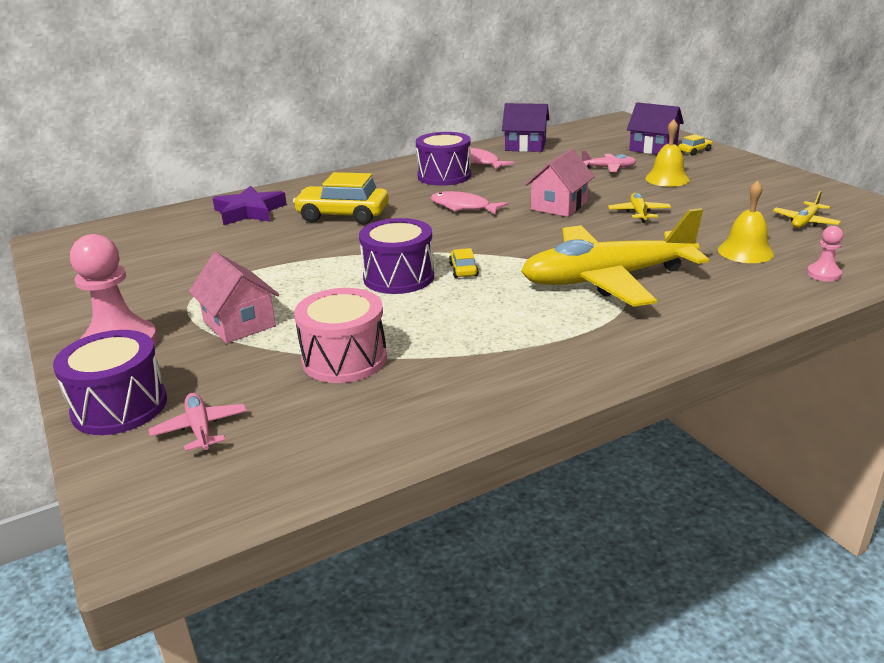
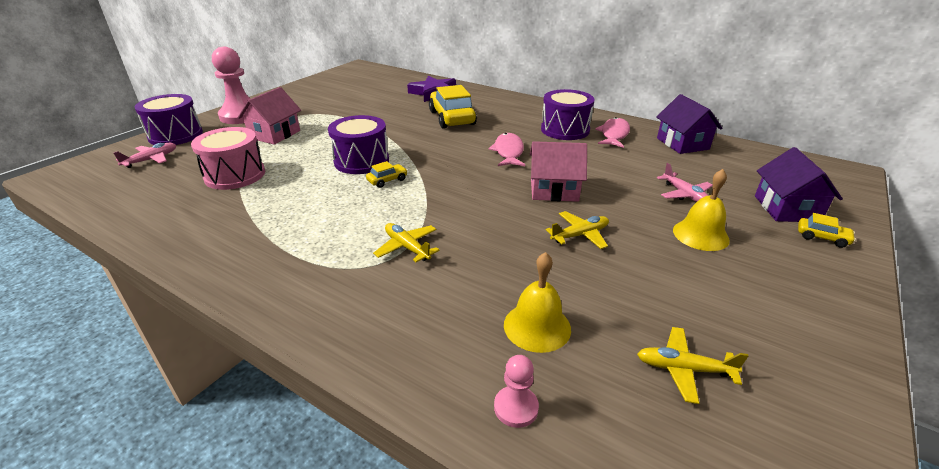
camera: 60 degrees right, 5 degrees up
(606, 279) = (407, 247): yellow plane -> yellow plane, size x0.40

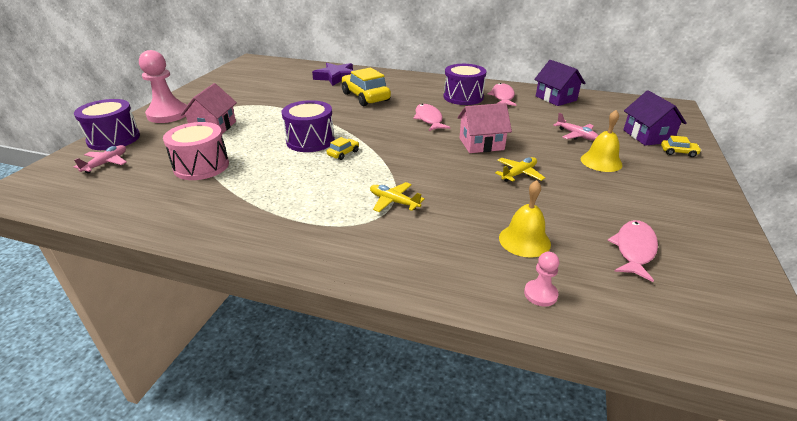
camera: 15 degrees left, 0 degrees up
(683, 369) = (634, 249): yellow plane -> pink fish

